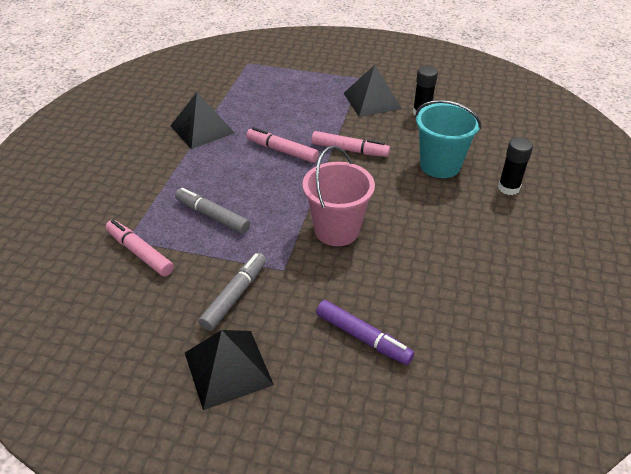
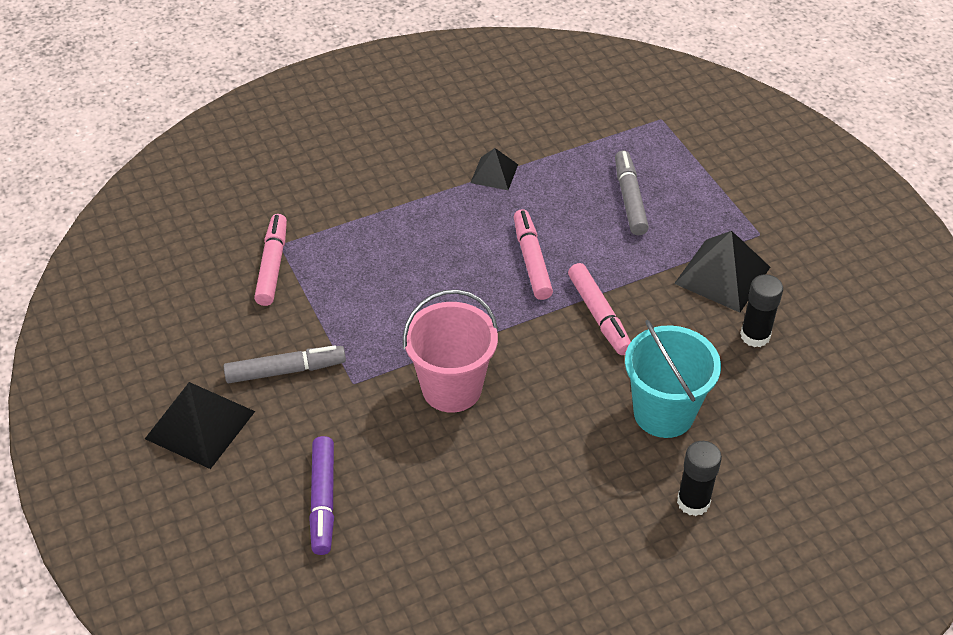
camera: 50 degrees right, 5 degrees up
(202, 129) = (494, 173): black pyramid -> black pyramid, size x0.58
(212, 216) = (372, 279): grey marker -> grey marker (629, 199)

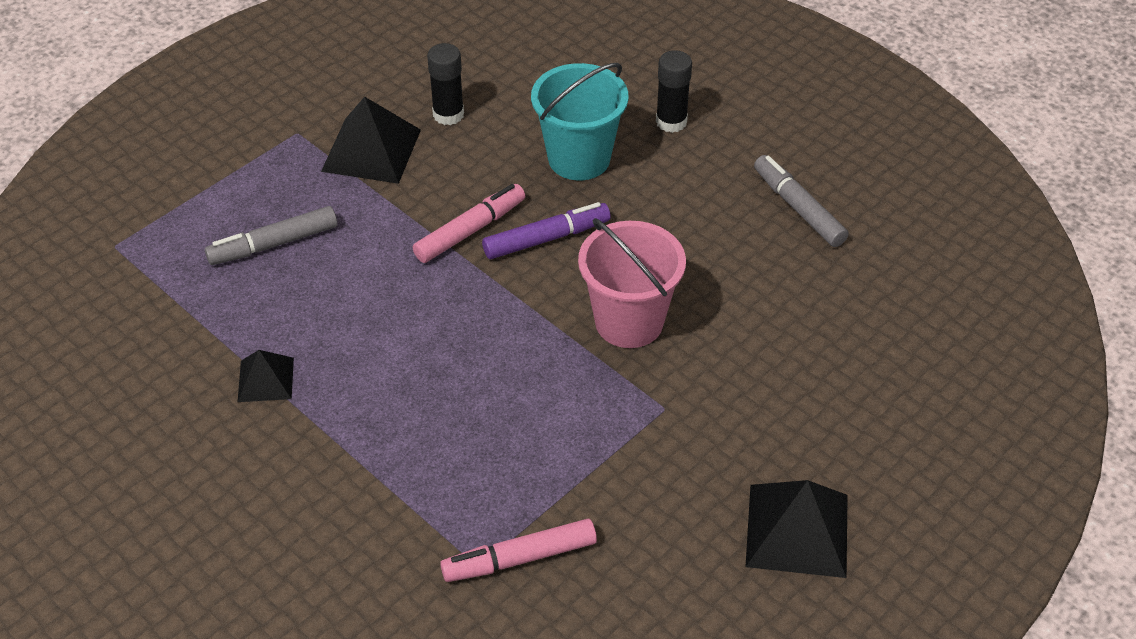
camera: 110 degrees left, 0 degrees up
(285, 370) = (679, 478): grey marker -> grey marker (798, 208)
(323, 500) = (826, 381): purple marker -> purple marker (546, 238)
(531, 260) = (409, 305): pink marker -> none

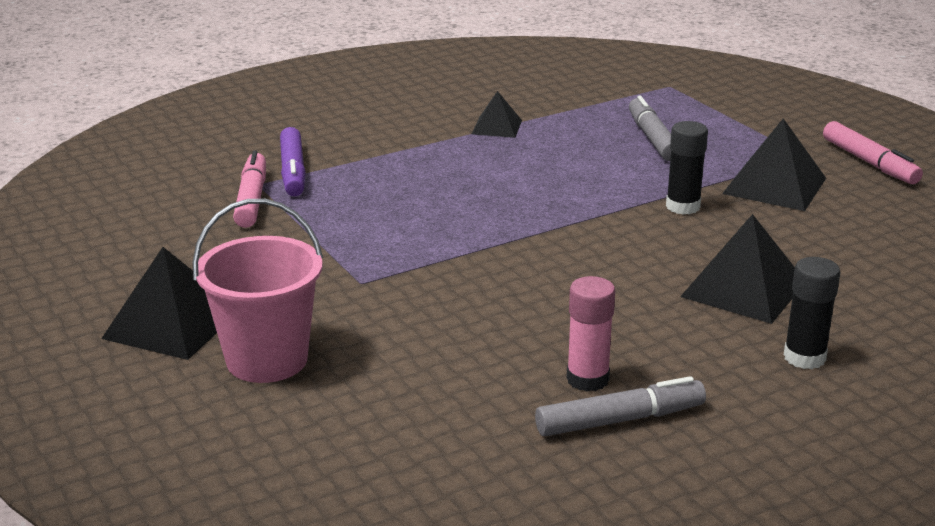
camera: 105 degrees right, 20 degrees down
(448, 114) = (828, 227): black glue stick -> black glue stick (683, 206)
(470, 230) = (643, 219): pink marker -> pink marker (869, 163)
(546, 238) = (619, 255): purple marker -> purple marker (293, 171)
(579, 158) = (743, 289): turquoise bucket -> black pyramid
(629, 322) = (482, 281): pink bucket -> pink bucket (267, 360)
(754, 232) = (587, 379): none -> pink glue stick

